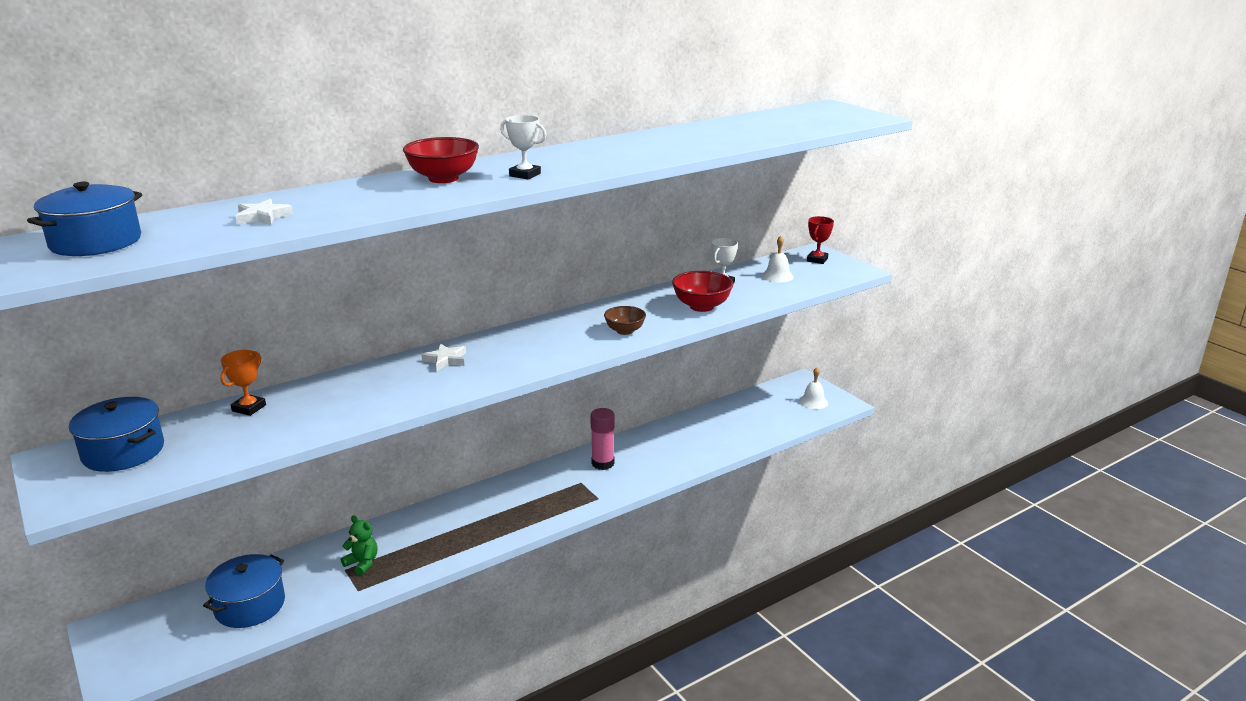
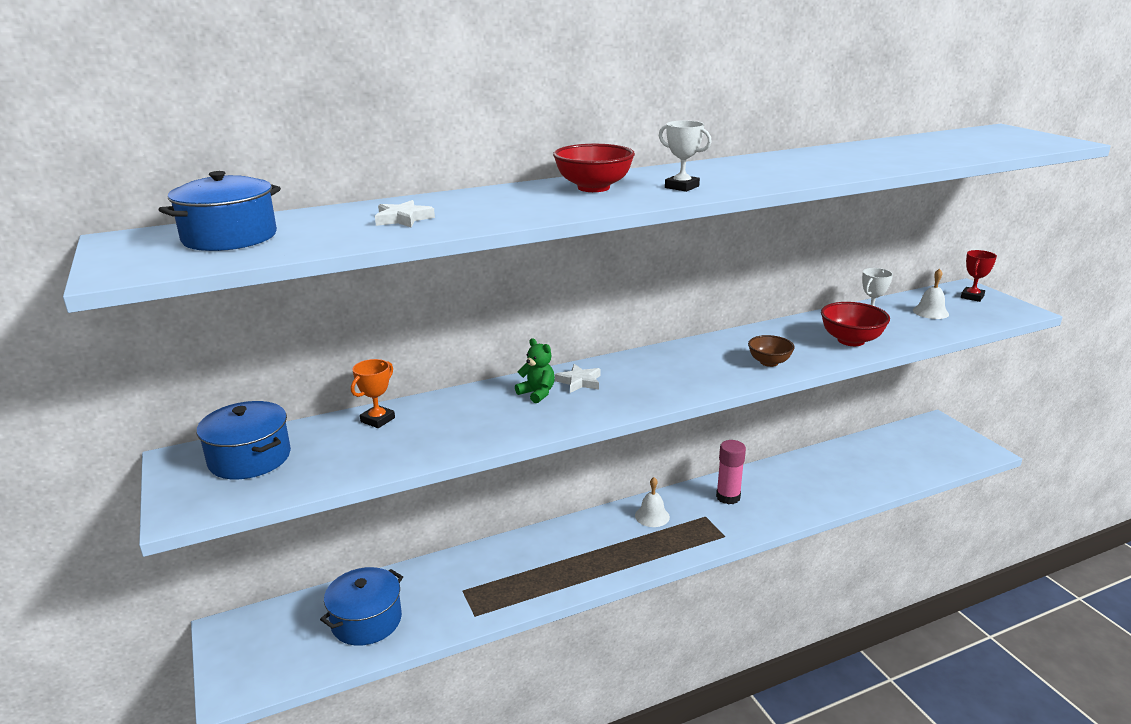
camera: 10 degrees right, 0 degrees up
(362, 563) = (480, 585): green teddy bear -> green teddy bear (537, 393)
(813, 402) = (952, 447): white bell -> white bell (652, 516)

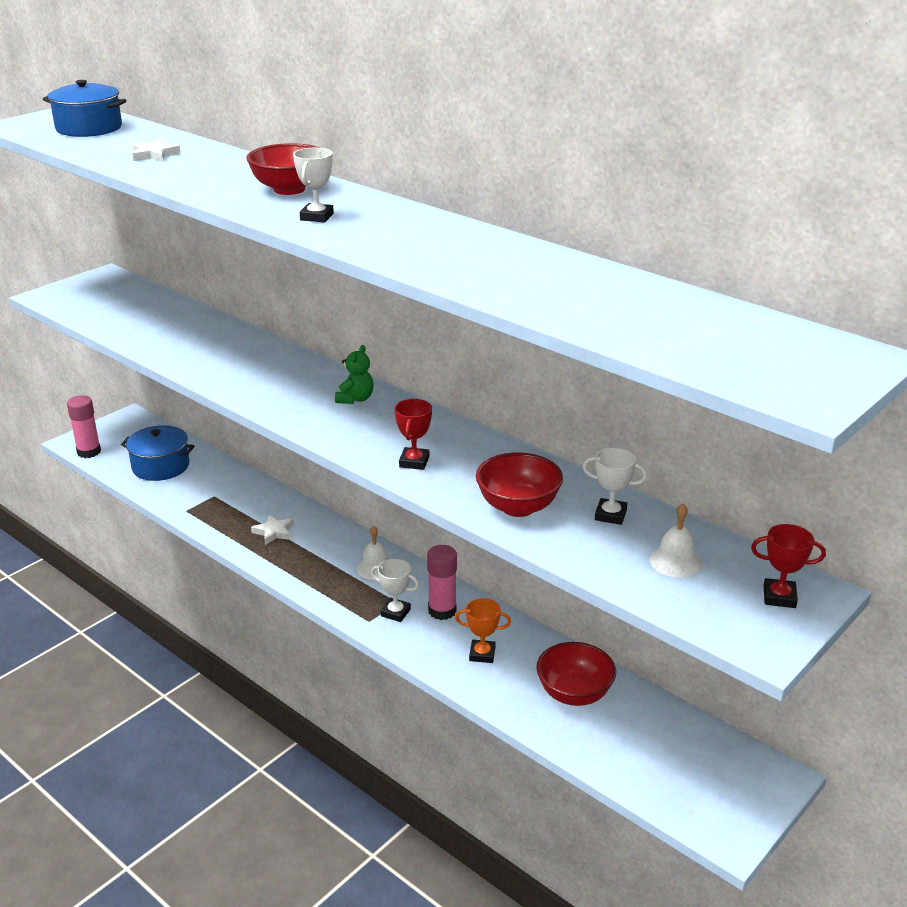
camera: 65 degrees right, 5 degrees up
(249, 458) = (114, 293): blue pot -> none
(271, 680) = (89, 452): none -> pink glue stick
(378, 420) = (187, 316): orange trophy -> orange trophy (482, 654)
(537, 393) = (267, 363): green teddy bear -> green teddy bear (355, 399)
(579, 382) = (302, 375): white star -> white star (274, 532)
(720, 520) = (395, 612): none -> white trophy
(769, 362) = (414, 462): brown bowl -> red trophy
(845, 467) = (574, 694): none -> red bowl

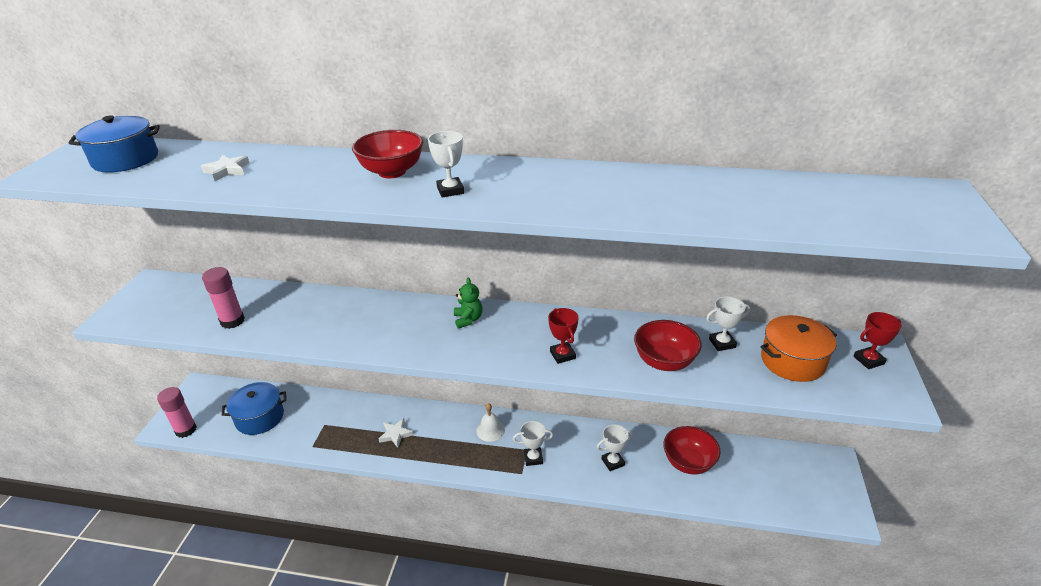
camera: 30 degrees left, 5 degrees up
(442, 611) = (561, 442): pink glue stick -> pink glue stick (232, 321)
(482, 654) = (613, 462): orange trophy -> white trophy
(675, 561) = (792, 361): white bell -> orange pot

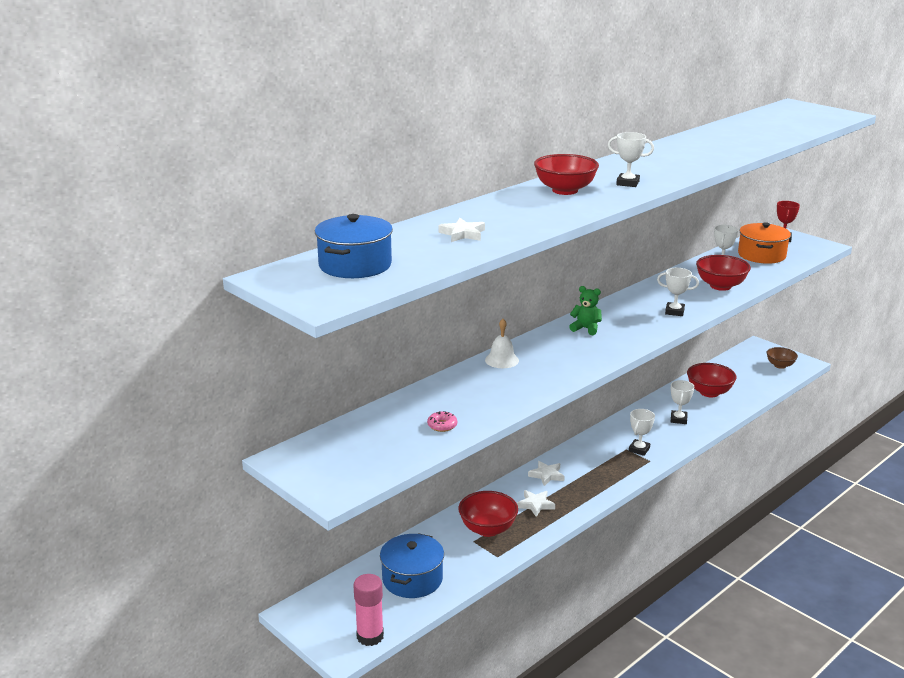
camera: 55 degrees left, 10 degrees down
(232, 321) = (442, 425): pink glue stick -> pink donut
(344, 424) = (487, 529): none -> red bowl
(443, 421) = (546, 475): none -> white star
(490, 430) = (585, 457): white bell -> white bell (502, 360)
(562, 355) = (674, 311): red trophy -> white trophy
(815, 496) = (780, 365): none -> brown bowl

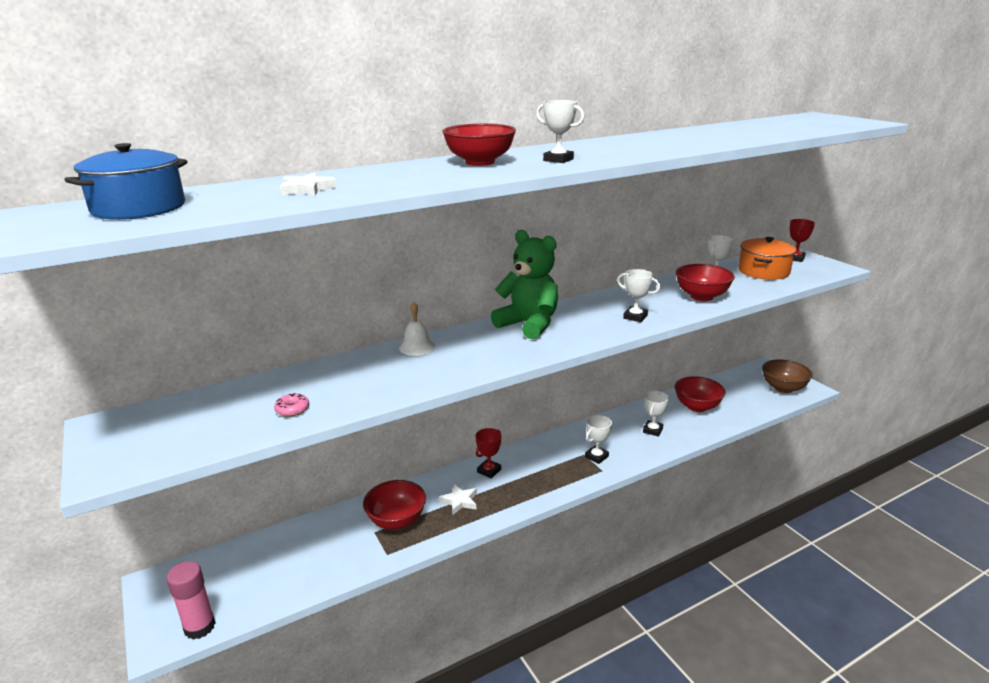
camera: 15 degrees right, 0 degrees up
(412, 579) = (287, 565): blue pot -> none
(546, 475) = (489, 471): white star -> red trophy
(586, 329) = (529, 325): green teddy bear -> green teddy bear, size x2.00
(780, 365) = (783, 388): brown bowl -> brown bowl, size x1.53

